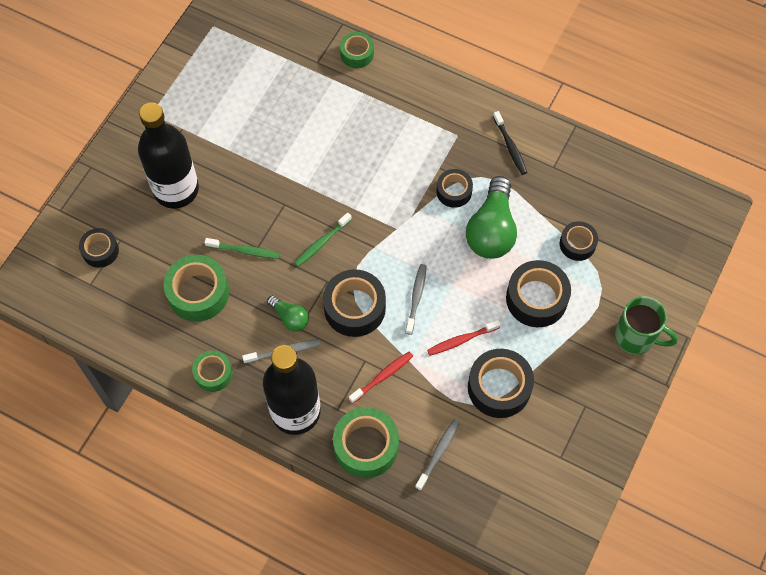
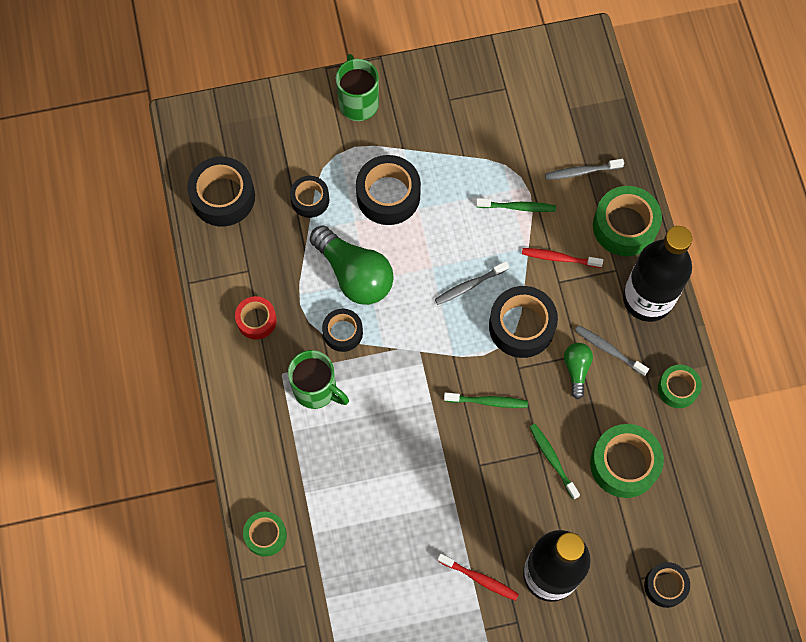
camera: 130 degrees left, 5 degrees up
(427, 147) = (316, 390): none -> green mug
(449, 381) = (517, 207): none -> green toothbrush
(461, 340) = (475, 224): red toothbrush -> red toothbrush (479, 578)
(491, 230) = (354, 274): green light bulb -> green light bulb turned 75 degrees clockwise
(499, 387) = (489, 168): black tape -> black tape (223, 197)
(510, 146) = (256, 320): black toothbrush -> red tape

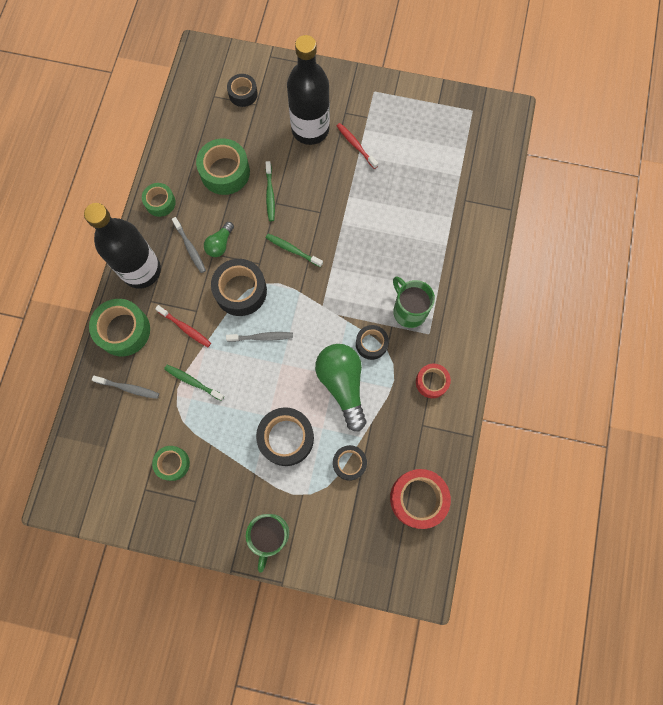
camera: 155 degrees left, 5 degrees up
(223, 197) = (418, 498): black tape -> red tape
(265, 535) = (484, 229): green tape -> green tape (172, 463)

